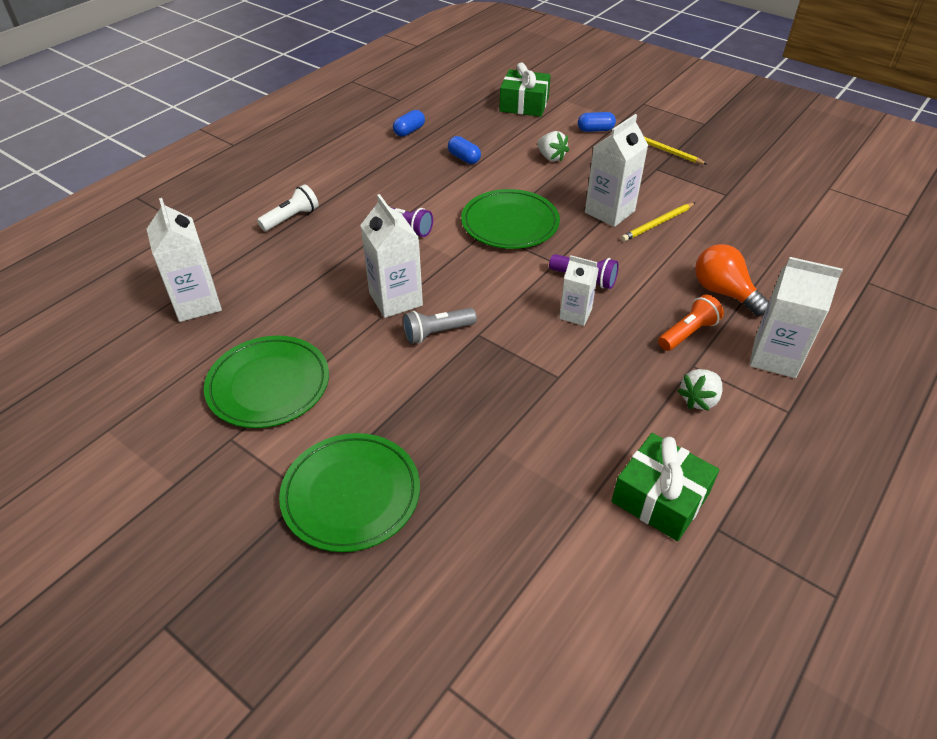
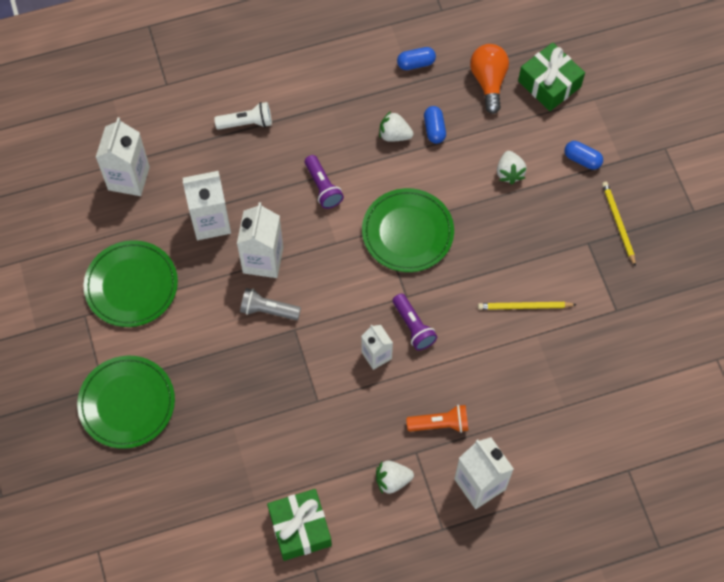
camera: 35 degrees right, 20 degrees up
(434, 174) = (394, 135): none -> white strawberry
(609, 212) = (498, 269): white carton -> white carton (211, 222)
(723, 292) = (504, 406): orange light bulb -> orange light bulb (488, 81)

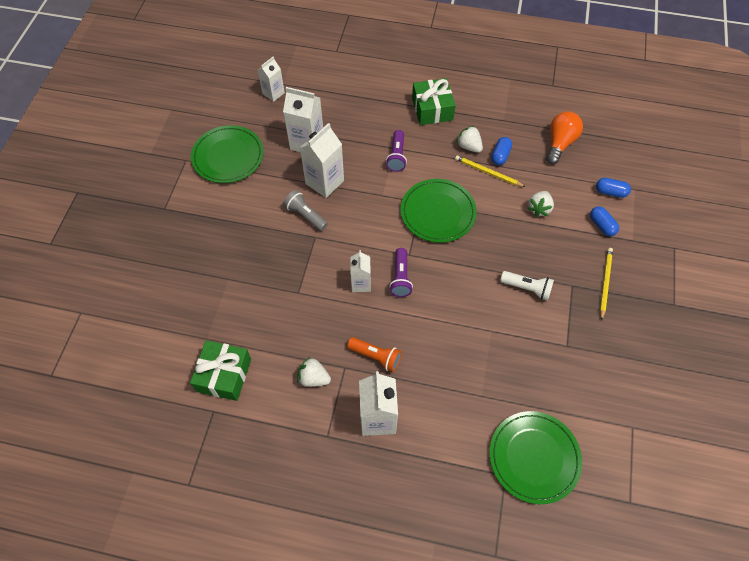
camera: 30 degrees right, 5 degrees down
(127, 403) = (171, 227): green plate -> green plate (534, 457)
(129, 178) = (273, 93): white carton -> white carton, size x0.62
(246, 123) = (372, 95): white flashlight -> white flashlight (527, 288)
(416, 63) = (513, 109): blue capsule -> blue capsule (610, 192)
(524, 306) = (494, 306): yellow pencil -> yellow pencil (488, 172)
(549, 84) = (605, 164): green gift -> green gift (432, 109)

